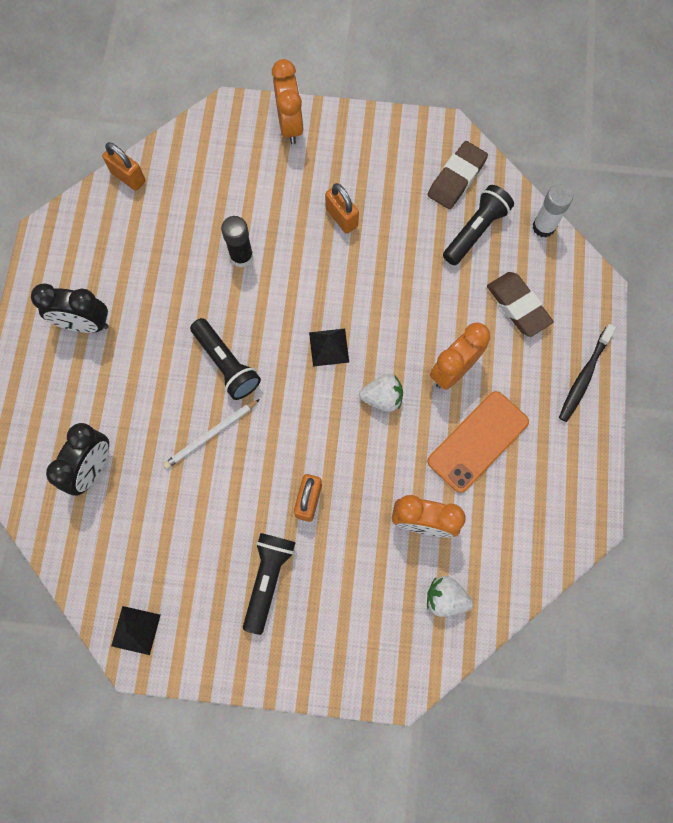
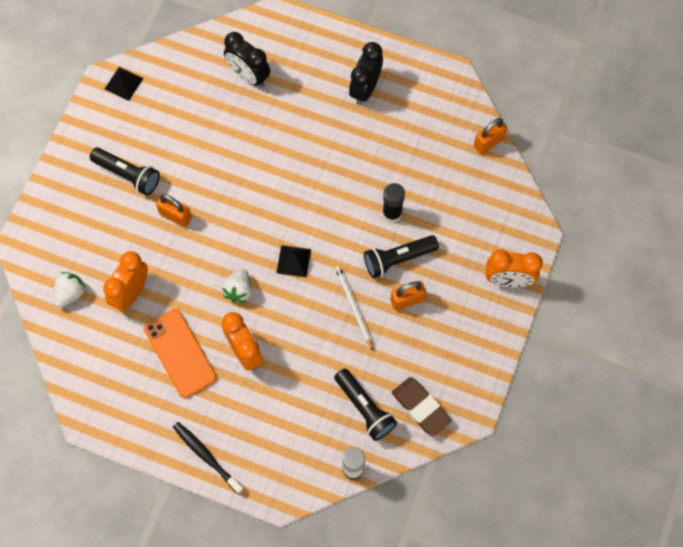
camera: 105 degrees right, 5 degrees down
(211, 435) = (248, 159): white pencil -> white pencil (353, 307)
(226, 364) = (302, 182): black flashlight -> black flashlight (398, 259)
(518, 306) = (285, 422): brown eraser -> none

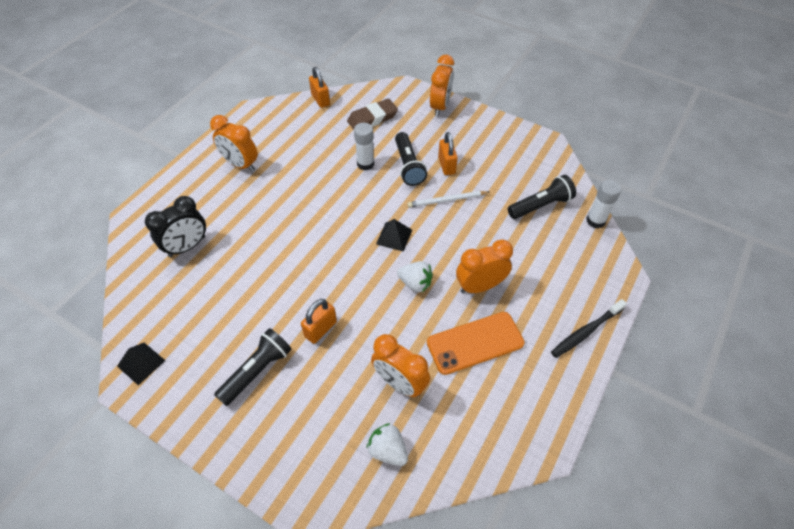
camera: 80 degrees left, 15 degrees down
(365, 89) = (241, 164): black clock -> orange clock
(392, 213) = (365, 164): black glue stick -> white glue stick
(420, 407) = (541, 170): brown eraser -> brown eraser (372, 118)

